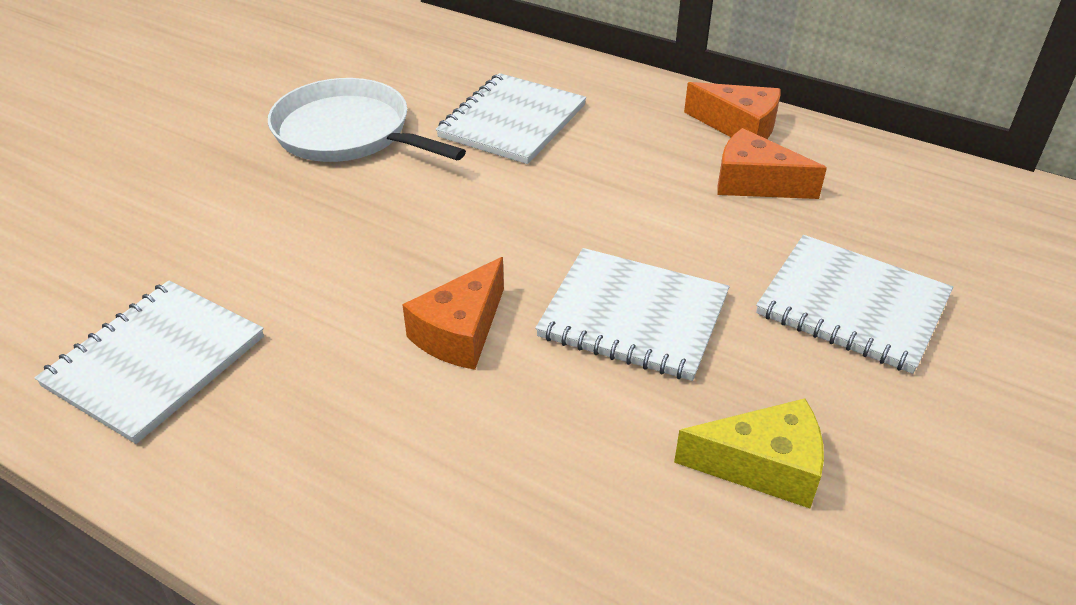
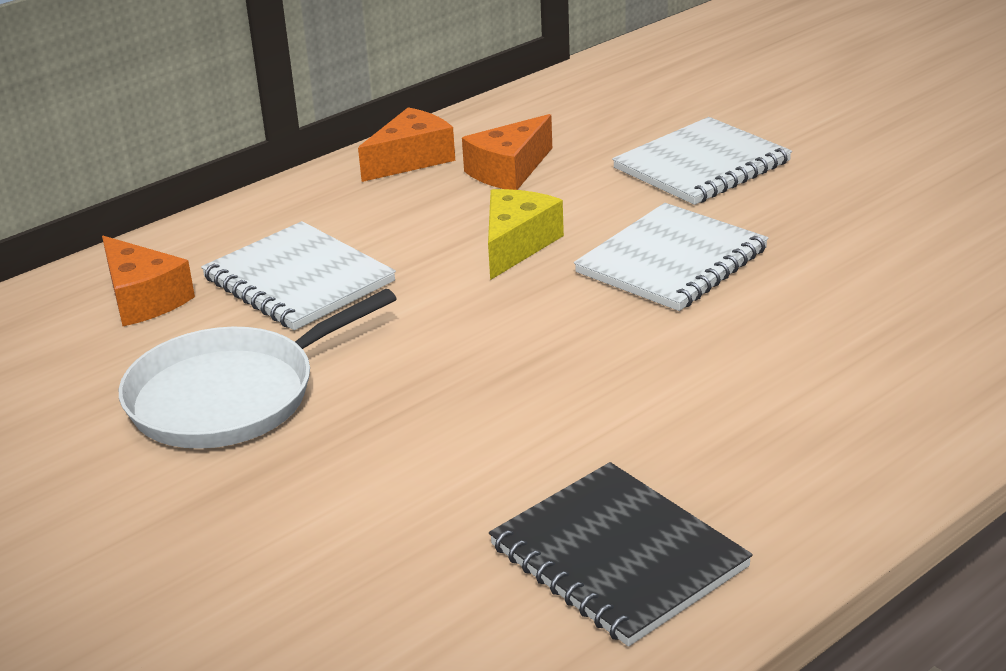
camera: 70 degrees left, 10 degrees down
(156, 362) = (618, 556): white notebook -> black notebook
(460, 332) = (654, 353): orange cheese -> orange cheese (143, 299)
(763, 466) = (866, 237): yellow cheese -> yellow cheese (516, 245)

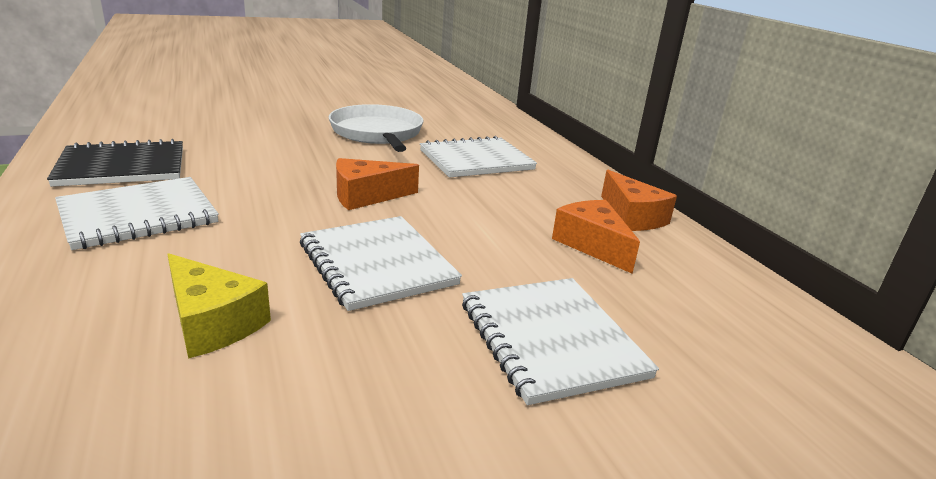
camera: 105 degrees right, 5 degrees down
(143, 299) = (489, 133): orange cheese -> orange cheese (366, 196)
(516, 245) = (462, 218): yellow cheese -> yellow cheese (212, 323)
(737, 445) = (138, 215): none -> white notebook

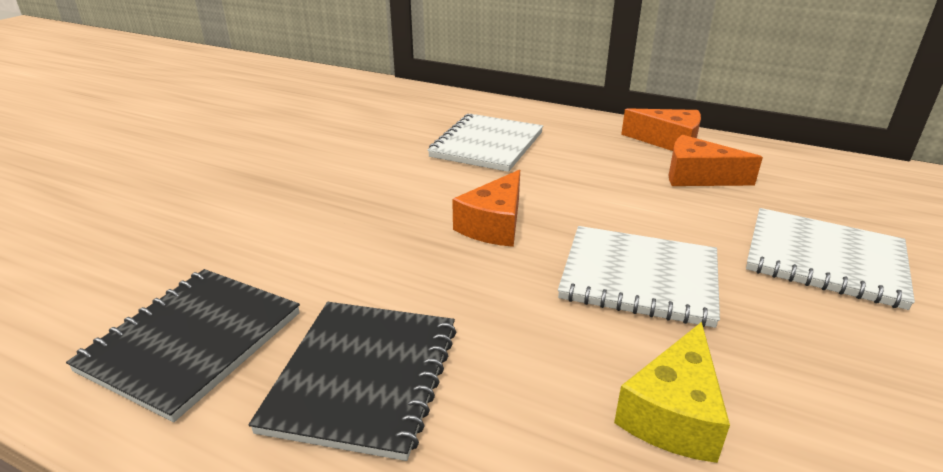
camera: 40 degrees left, 5 degrees up
(138, 215) = (363, 377): white notebook -> black notebook
(212, 323) = (673, 413): yellow cheese -> yellow cheese turned 120 degrees clockwise
(377, 133) = (353, 157): white pan -> none

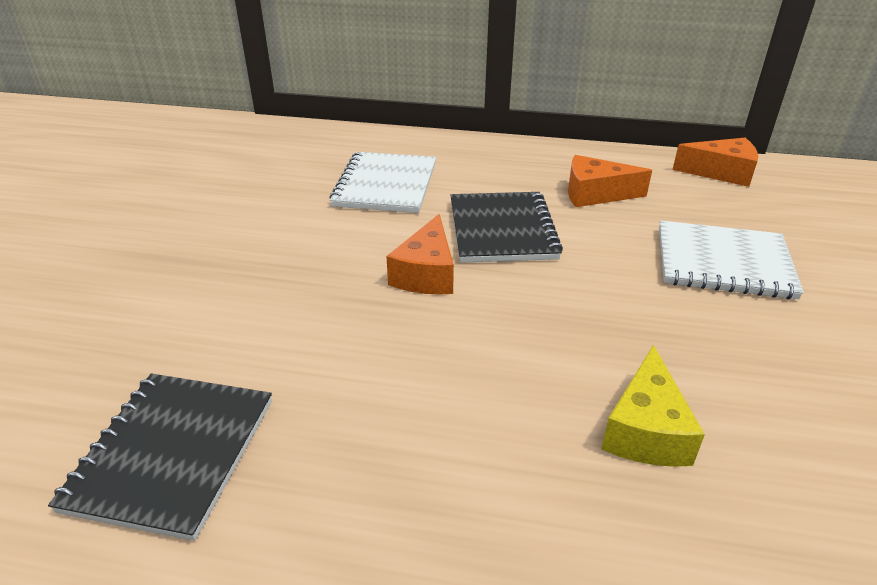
camera: 15 degrees left, 5 degrees up
(363, 377) = (363, 455): black notebook -> black notebook (502, 230)
(639, 278) = (577, 307): white notebook -> none
(668, 142) = (557, 159): orange cheese -> orange cheese (721, 173)

